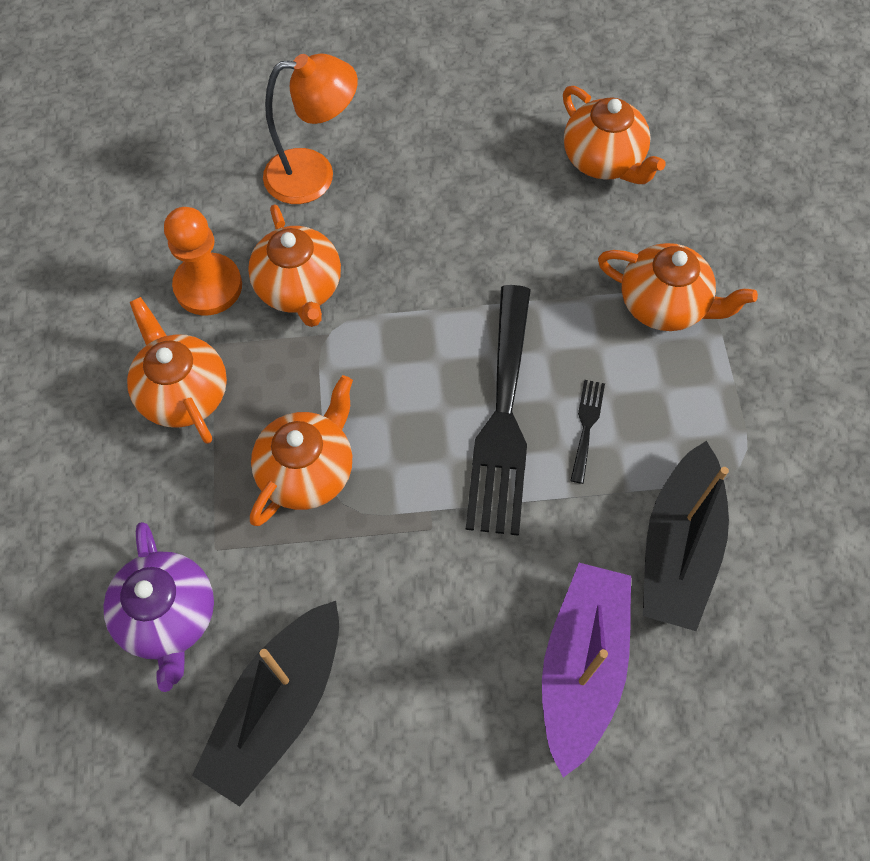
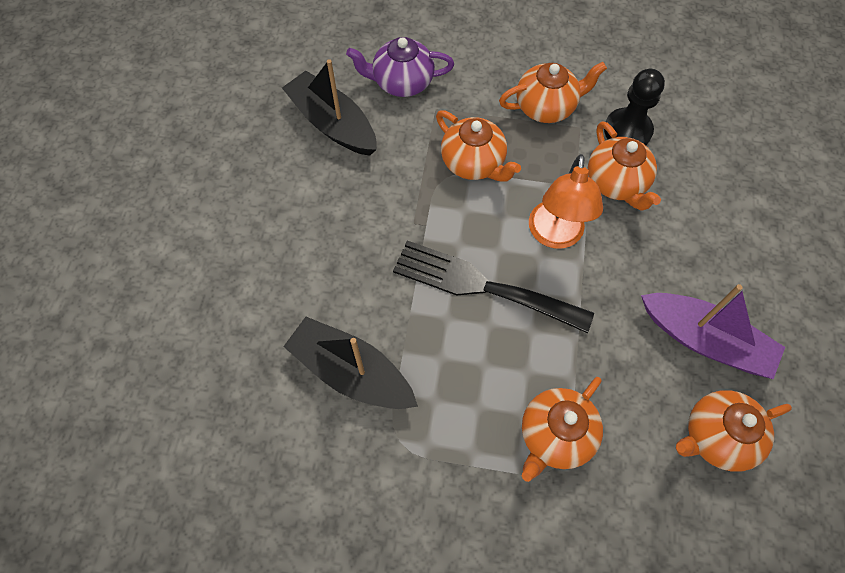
camera: 105 degrees right, 0 degrees up
(208, 286) = (627, 131): orange pawn -> black pawn
(299, 288) = (616, 183): orange teapot -> orange teapot turned 105 degrees counterclockwise
(314, 175) = (720, 210): orange lamp -> orange lamp (555, 236)
(581, 666) = (295, 284): purple boat -> purple boat (705, 340)
(586, 425) = (462, 340): black fork -> none

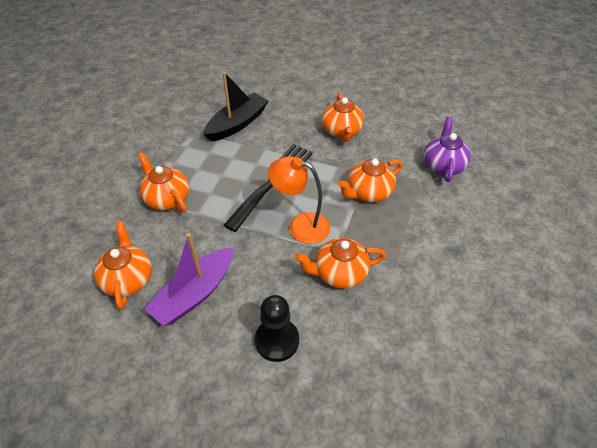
camera: 100 degrees right, 15 degrees down
(332, 124) = (407, 130): black boat -> none
(546, 107) = (418, 244): orange teapot -> orange teapot (342, 131)
(627, 131) = (391, 294): black pawn -> black pawn (277, 340)

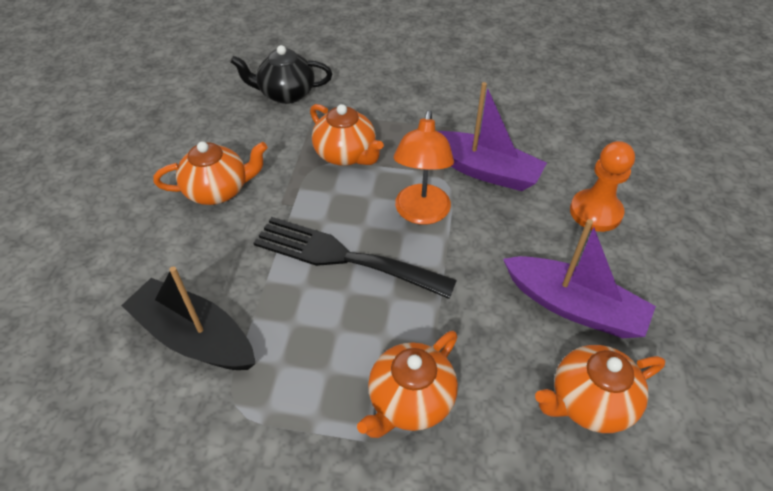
camera: 100 degrees left, 0 degrees up
(277, 340) = (595, 212): black pawn -> orange pawn
(339, 273) = (484, 170): orange teapot -> purple boat
(443, 165) = (286, 94): purple teapot -> black teapot

